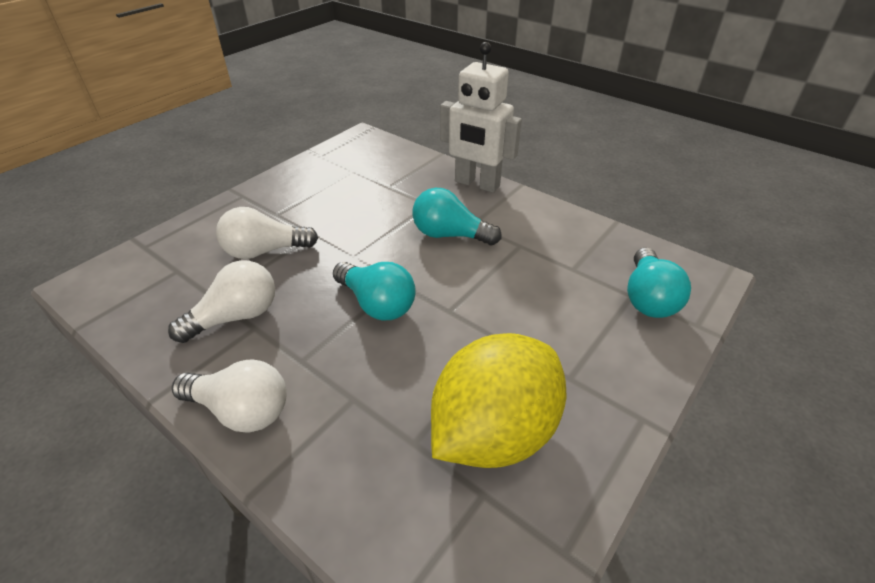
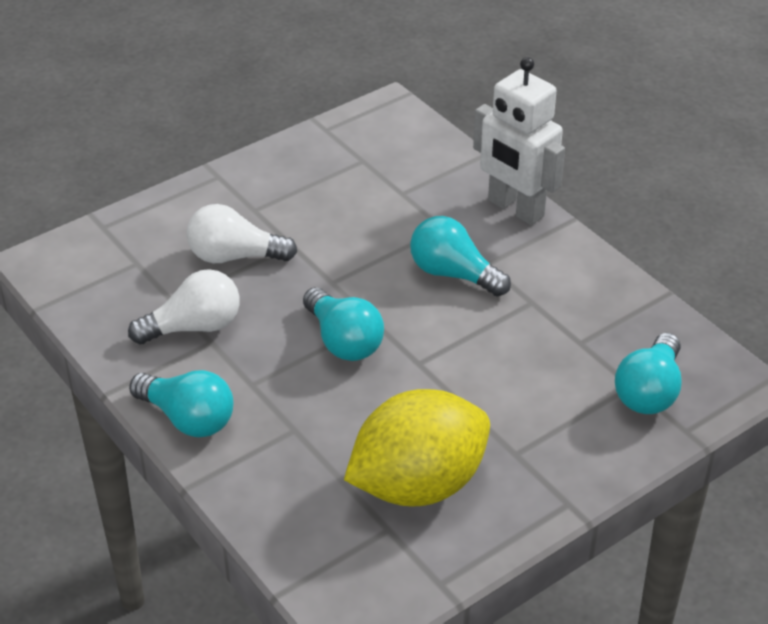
camera: 15 degrees right, 0 degrees up
(241, 410) = (188, 419): white light bulb -> turquoise light bulb

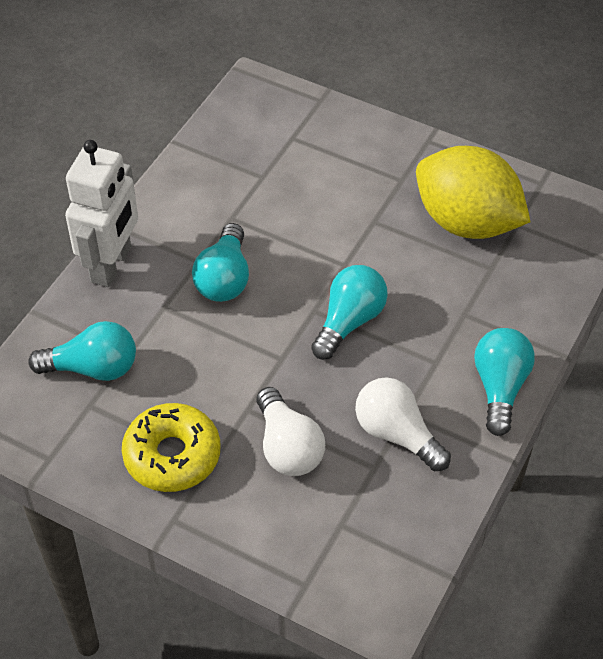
camera: 115 degrees left, 10 degrees up
(278, 191) = (172, 455): none -> yellow donut
(649, 392) = (293, 127): turquoise light bulb -> turquoise light bulb (93, 368)

